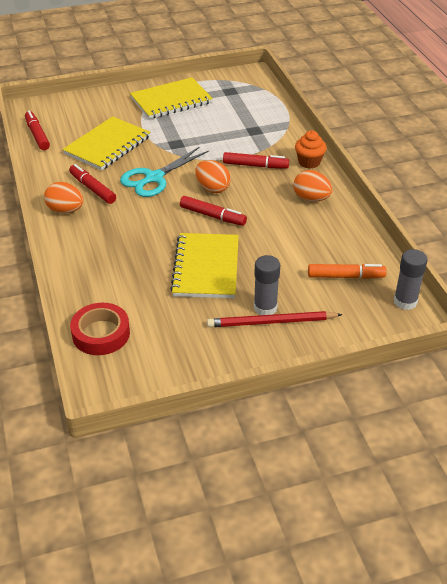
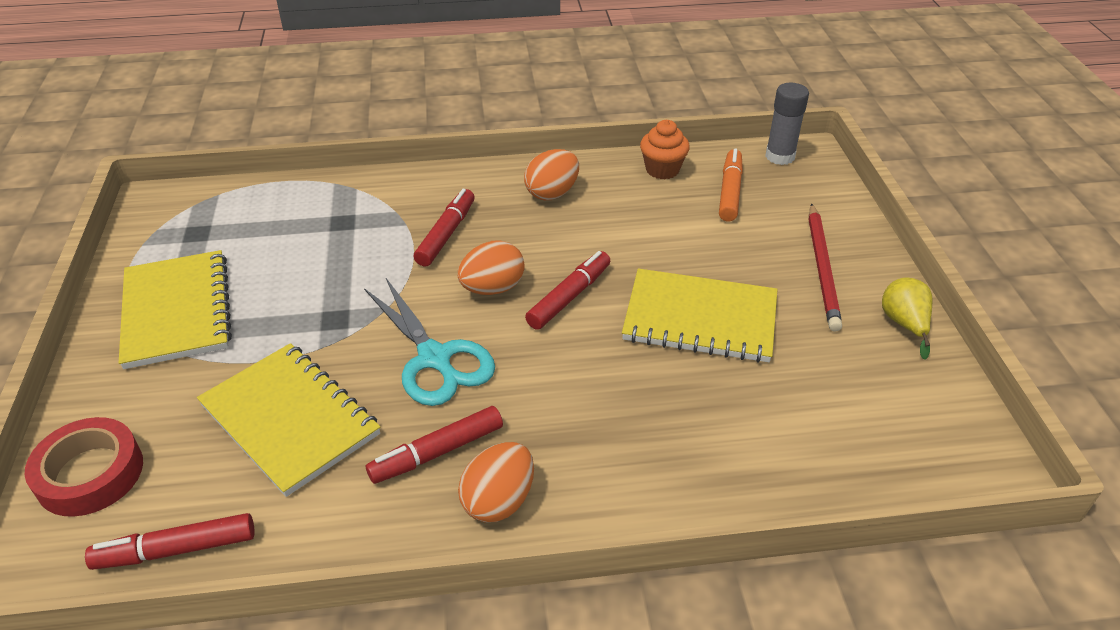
camera: 80 degrees left, 0 degrees up
(101, 334) = (861, 461): red tape -> red tape (90, 474)
(223, 360) = (904, 324): none -> yellow pear
(265, 308) = (793, 270): grey glue stick -> none
(309, 162) = (459, 181): orange cupcake -> orange cupcake (662, 170)

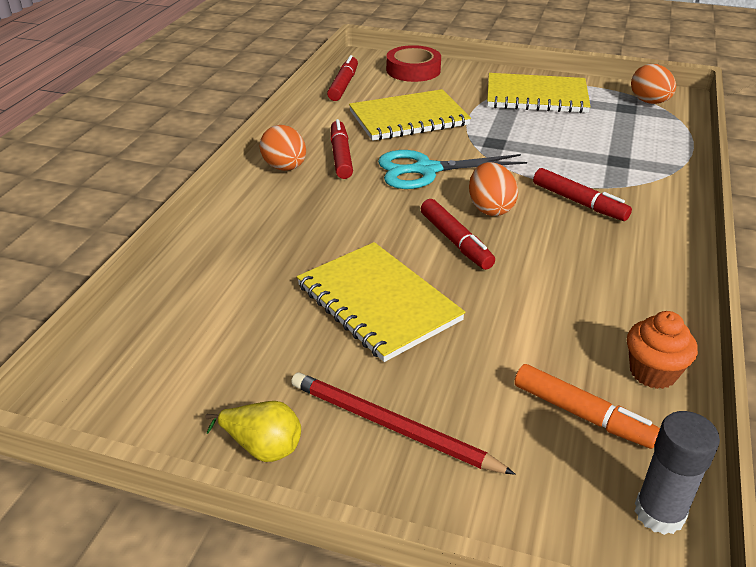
camera: 115 degrees right, 5 degrees down
(552, 193) = (626, 275): orange egg -> orange egg (649, 102)
(700, 319) = (378, 303): yellow notebook -> yellow notebook turned 75 degrees counterclockwise

